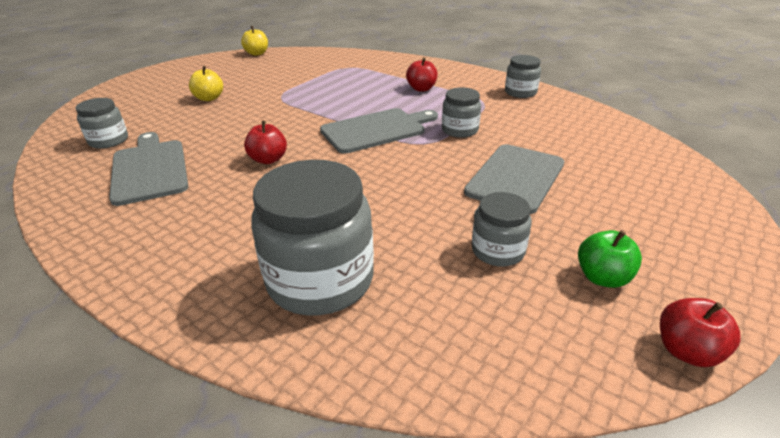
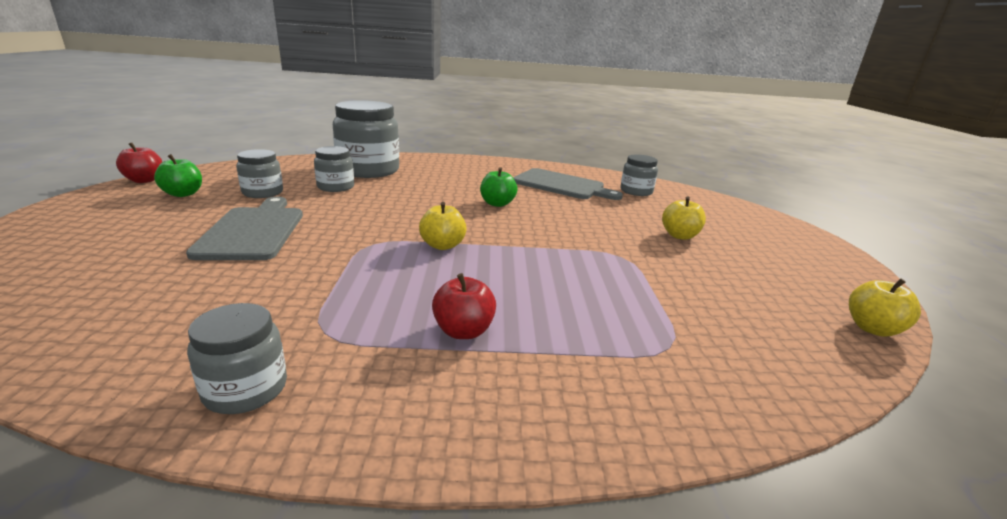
camera: 140 degrees right, 10 degrees down
(268, 159) = (497, 204): red apple -> green apple
(376, 130) = (442, 245): grey cutting board -> yellow apple
(460, 130) = (339, 269): grey jar -> grey jar (336, 187)

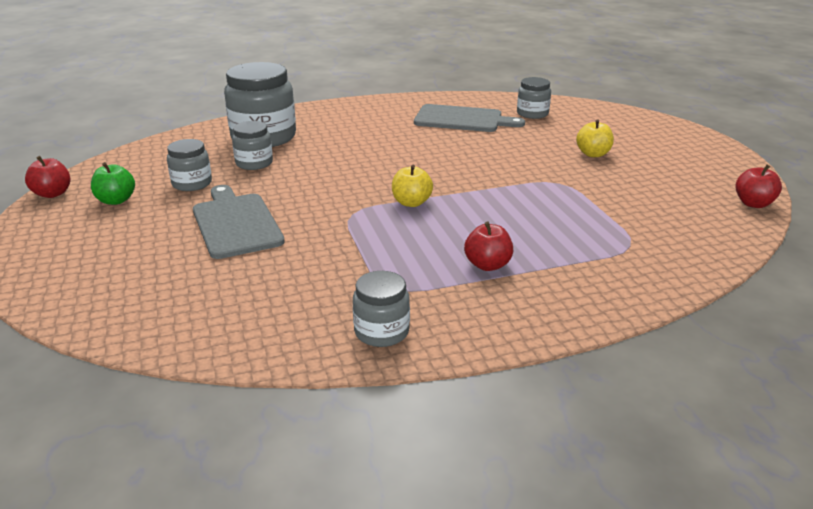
camera: 15 degrees left, 5 degrees up
(497, 204) = (421, 152): green apple -> none
(872, 329) = (753, 204): yellow apple -> red apple

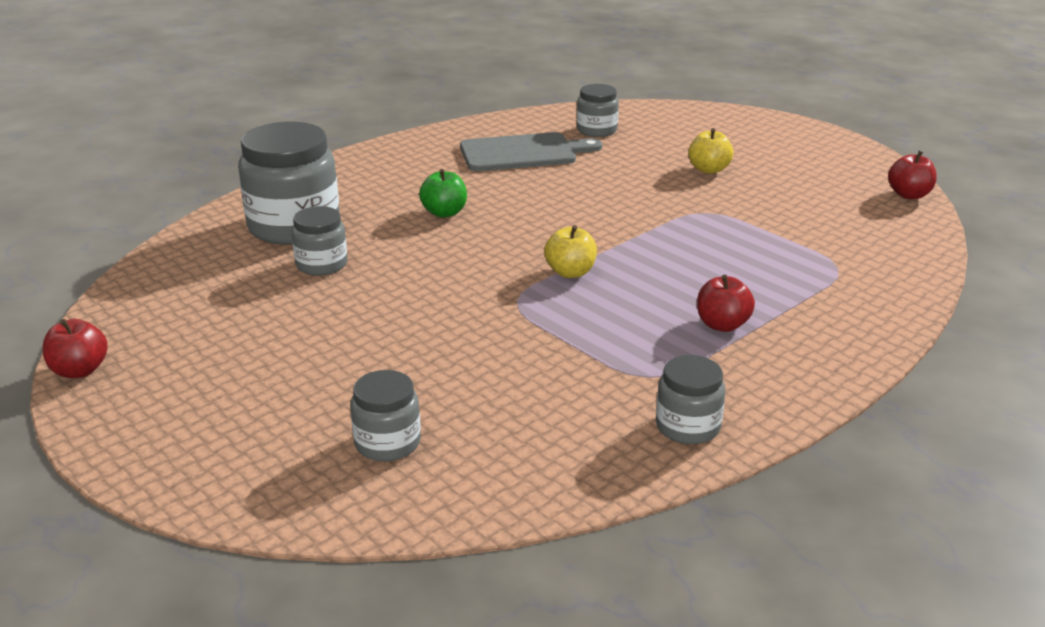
camera: 25 degrees left, 0 degrees up
(116, 200) = (188, 357): green apple -> green apple (444, 213)
(192, 183) = (268, 310): grey jar -> grey jar (387, 443)
(236, 223) = (387, 348): grey cutting board -> none

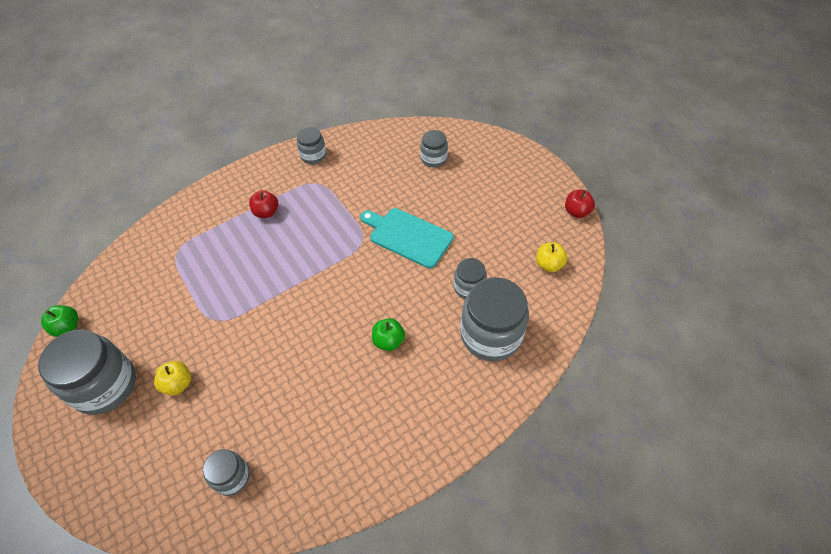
camera: 170 degrees left, 25 degrees up
(431, 313) = (408, 236): none -> turquoise cutting board
(523, 153) = (310, 435): grey cutting board -> none
(570, 272) = (326, 263): yellow apple -> yellow apple (549, 264)
(799, 163) = (105, 385): none -> grey jar
(909, 195) = (67, 327): red apple -> green apple

